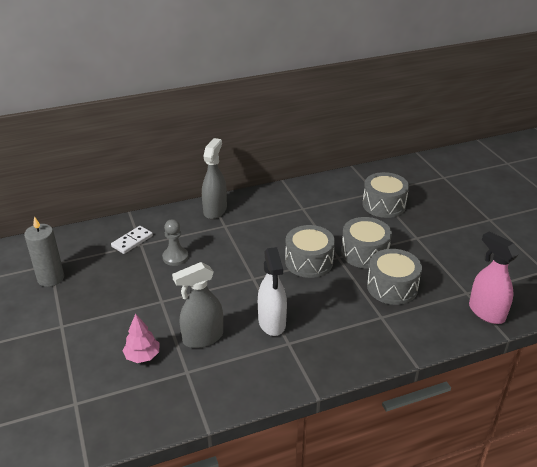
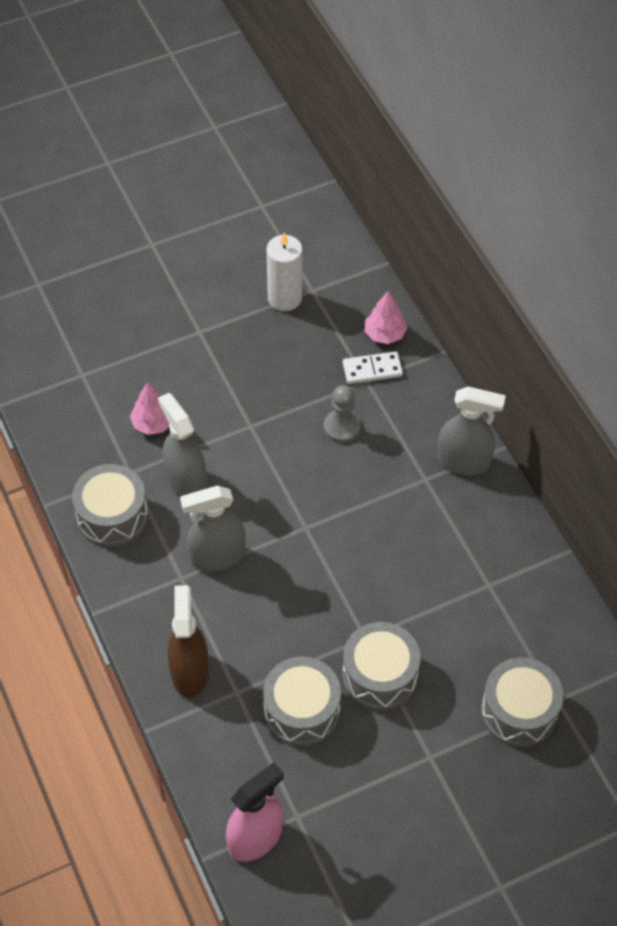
camera: 85 degrees right, 20 degrees up
(51, 278) = (284, 298): grey candle -> white candle
(105, 234) = (384, 334): none -> pink tree
(132, 241) = (372, 369): white domino -> white domino turned 45 degrees counterclockwise
(272, 323) = (217, 556): white spray bottle -> grey spray bottle
(309, 261) = (350, 597): grey drum -> grey drum (112, 516)
(367, 340) = (189, 671): none -> brown spray bottle

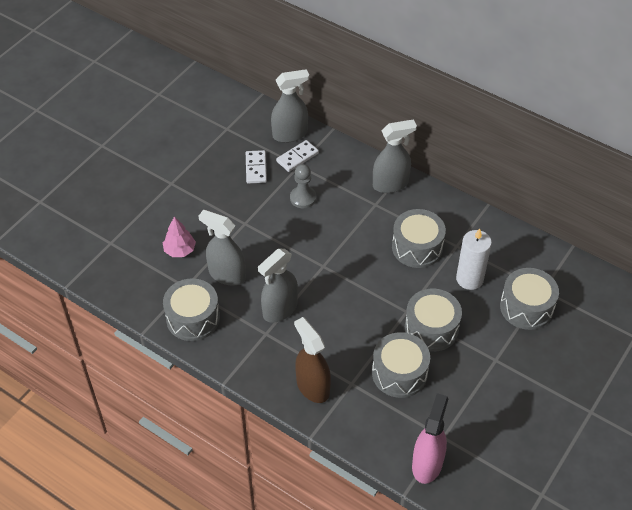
camera: 30 degrees left, 5 degrees down
(284, 298) = (212, 140): white candle -> white candle (469, 279)
(312, 360) = (256, 168): none -> white domino
(384, 334) = (290, 134): pink tree -> grey spray bottle
(437, 562) = (417, 247): none -> grey drum

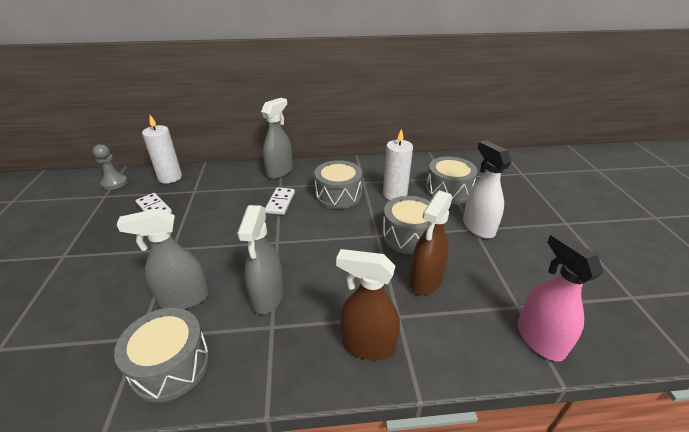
camera: 40 degrees left, 15 degrees down
(180, 250) = (108, 306): pink tree -> none
(290, 134) = (170, 177): grey spray bottle -> white candle
(297, 157) = (188, 187): white domino -> white domino (280, 202)
(303, 198) = (215, 208): grey pawn -> grey pawn (114, 183)
(399, 373) = (425, 281): grey drum -> brown spray bottle
(502, 360) = (478, 227): none -> white spray bottle

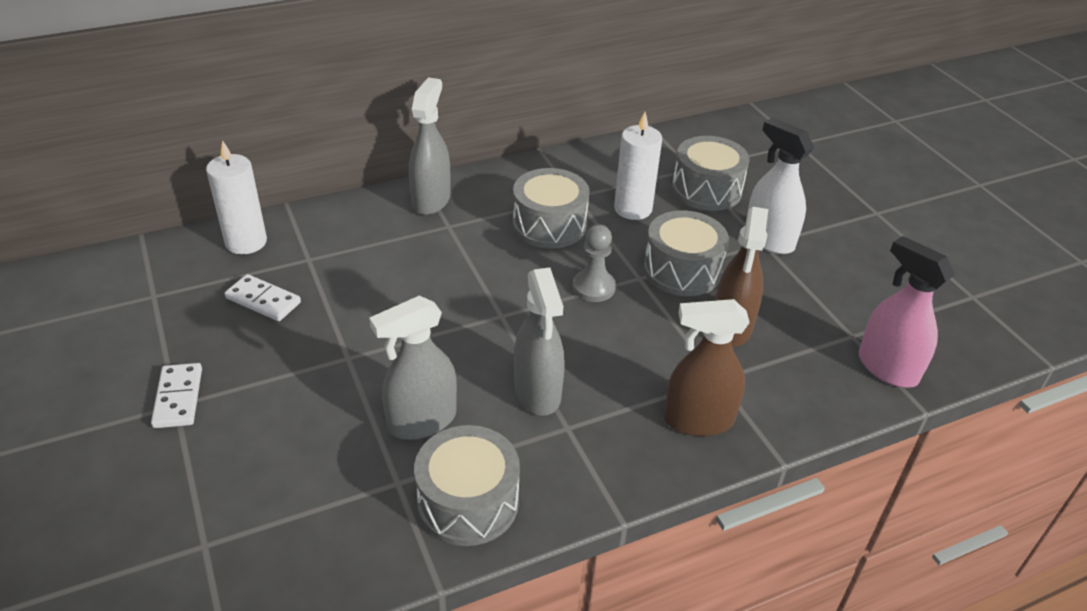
camera: 20 degrees left, 5 degrees up
(114, 183) = (150, 269): grey pawn -> grey pawn (593, 287)
(280, 202) = (466, 253): white domino -> white domino (178, 398)

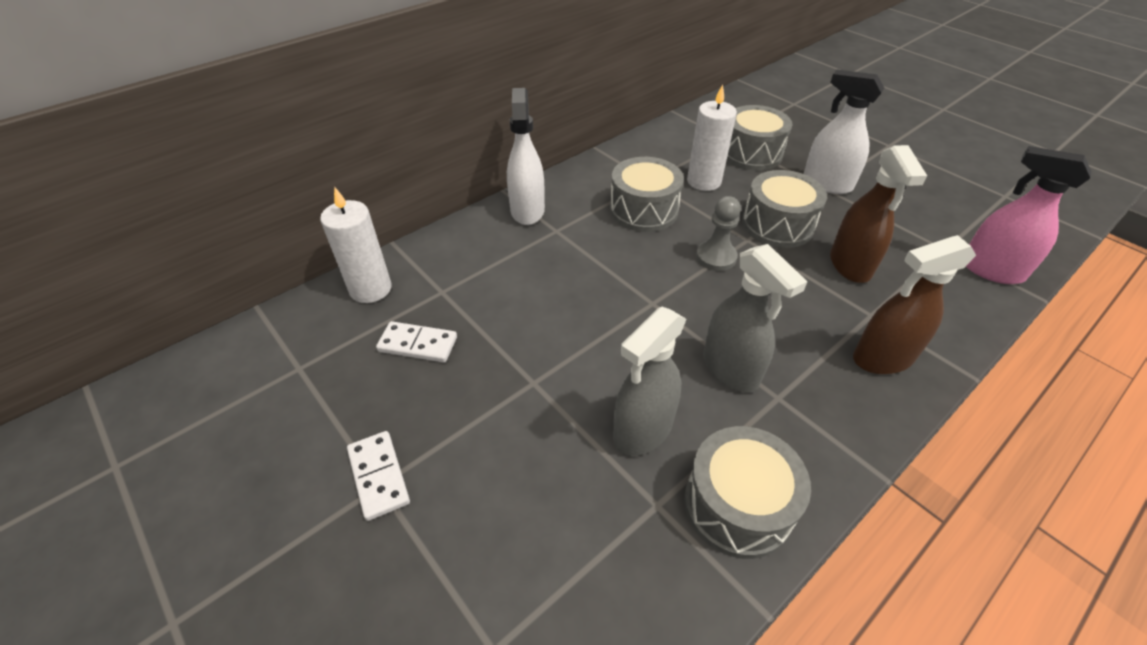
camera: 15 degrees left, 5 degrees up
(431, 200) = (527, 210): grey spray bottle -> white spray bottle

